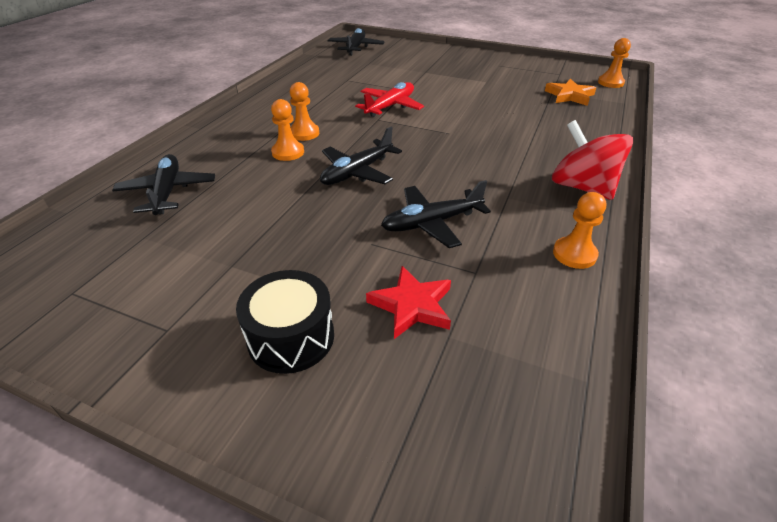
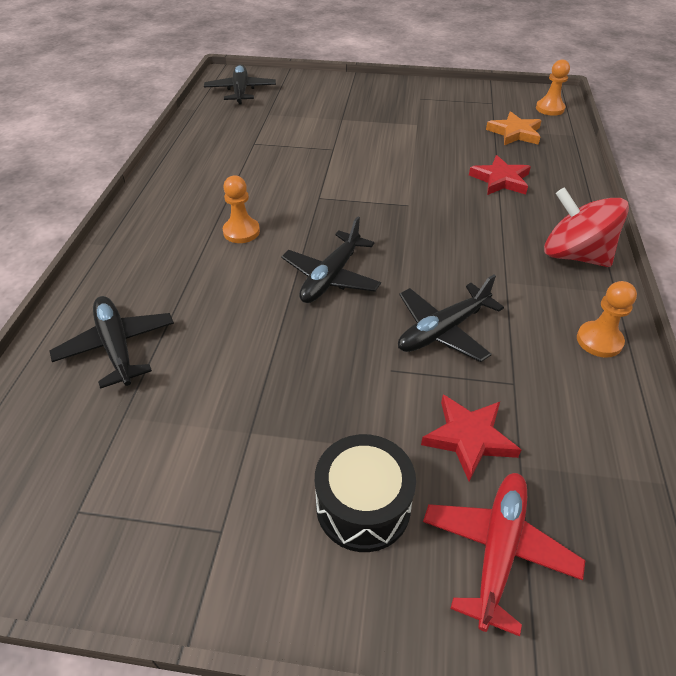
camera: 15 degrees left, 5 degrees up
(288, 152) = (236, 263): orange pawn -> none
(390, 106) = (325, 176): red plane -> red plane (498, 550)
(540, 126) = (500, 180): none -> red star

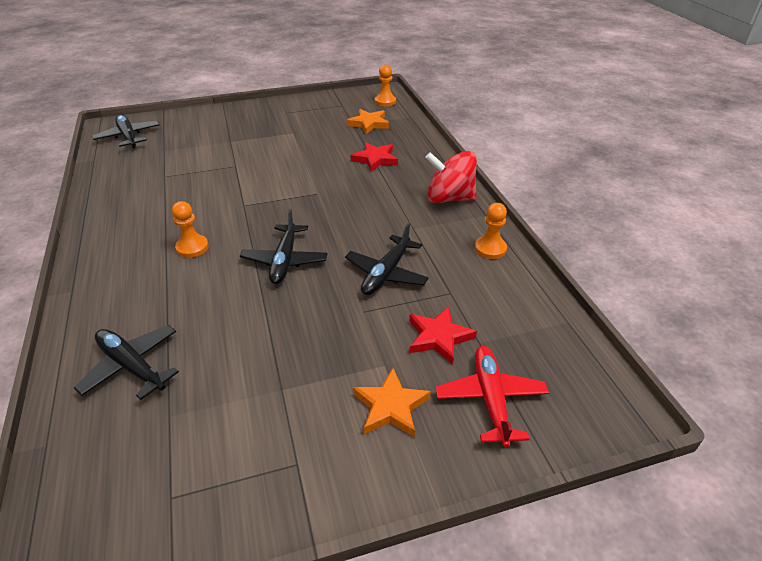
camera: 25 degrees left, 5 degrees down
(363, 506) = (390, 406): black drum -> orange star

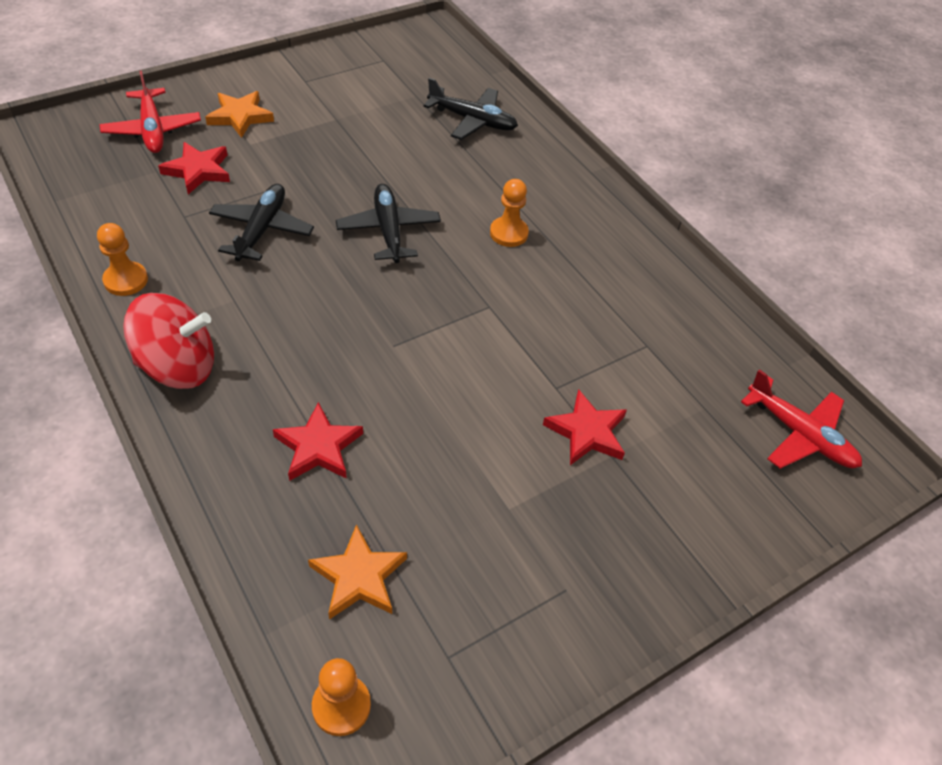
camera: 160 degrees right, 10 degrees up
(128, 137) = (800, 435): black plane -> red plane
(234, 149) = (587, 432): none -> red star

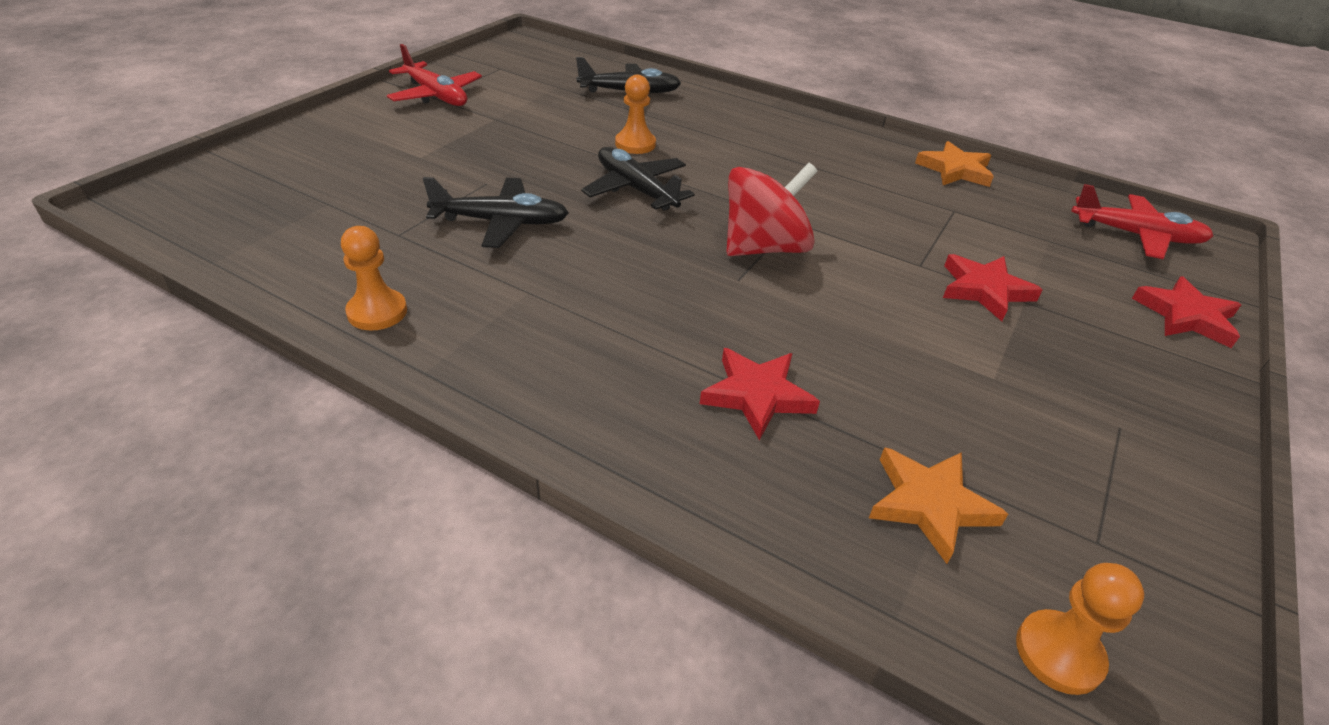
camera: 25 degrees left, 10 degrees down
(152, 130) = (291, 170): red plane -> red plane (436, 96)
(178, 366) = (521, 375): red spinning top -> red spinning top (764, 248)
(198, 171) = (380, 192): red star -> red star (1186, 316)
(240, 117) = (388, 138): orange star -> orange star (955, 170)
(262, 229) = (501, 222): black plane -> black plane turned 105 degrees clockwise
(508, 233) = (749, 163): orange pawn -> orange pawn (635, 144)

